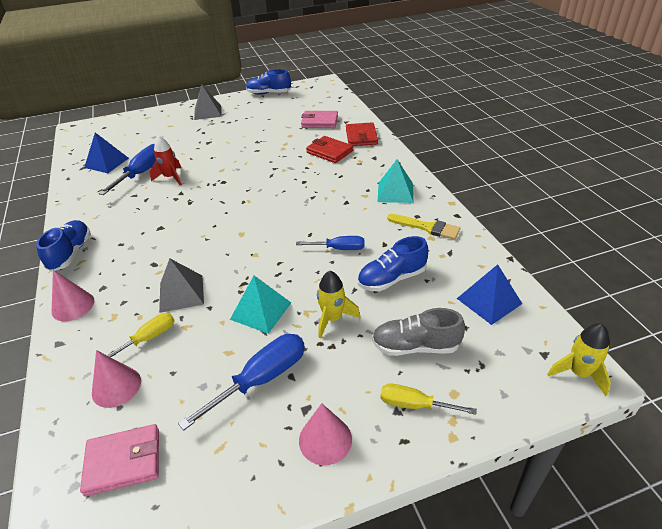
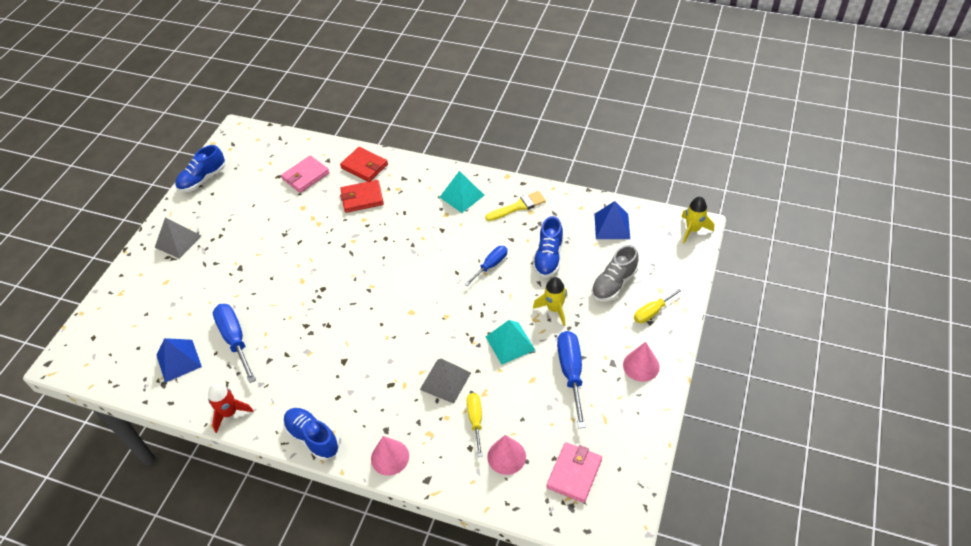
camera: 50 degrees left, 10 degrees up
(171, 177) = (271, 322): red rocket -> red rocket (230, 413)

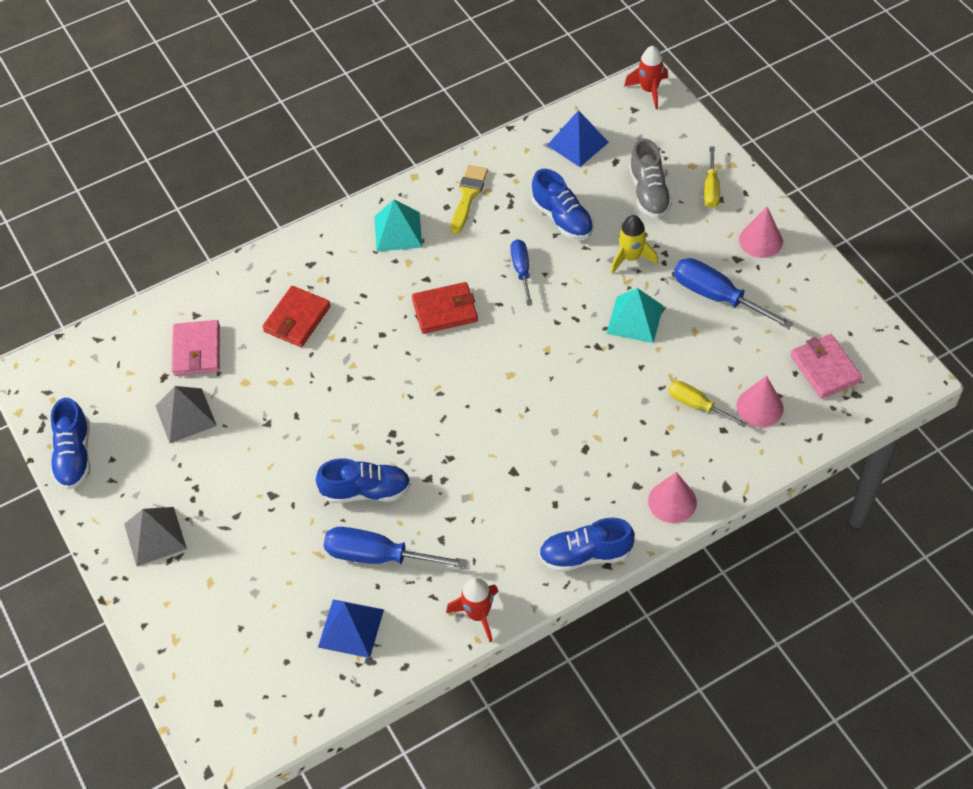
camera: 50 degrees left, 5 degrees up
(274, 304) = (366, 491): none -> blue shoe
(364, 166) = (248, 287): red wallet -> red wallet (445, 310)
(445, 381) = (627, 400): grey pyramid -> grey pyramid (186, 415)
(693, 230) = (649, 90): yellow rocket -> red rocket

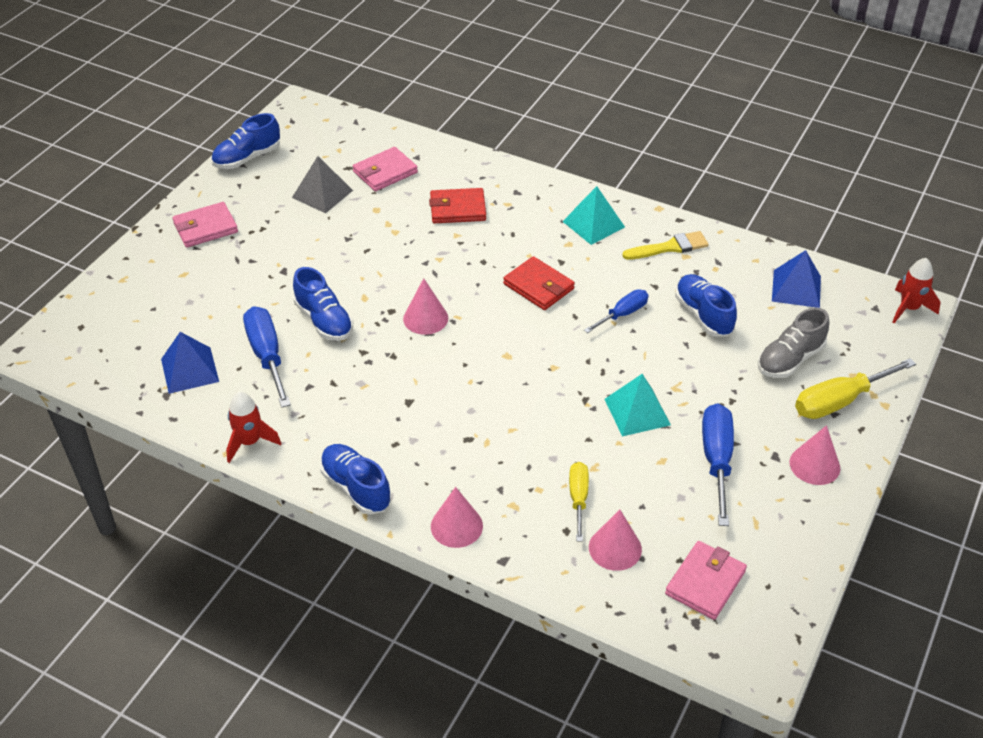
camera: 55 degrees right, 10 degrees down
(155, 536) = (205, 228): grey pyramid -> pink wallet
(422, 412) = (425, 318): none -> pink cone
(562, 218) = (703, 315): blue shoe -> blue shoe turned 135 degrees clockwise
(630, 258) = (703, 379): yellow rocket -> none
(711, 189) = (839, 401): yellow screwdriver -> yellow screwdriver, size x1.60

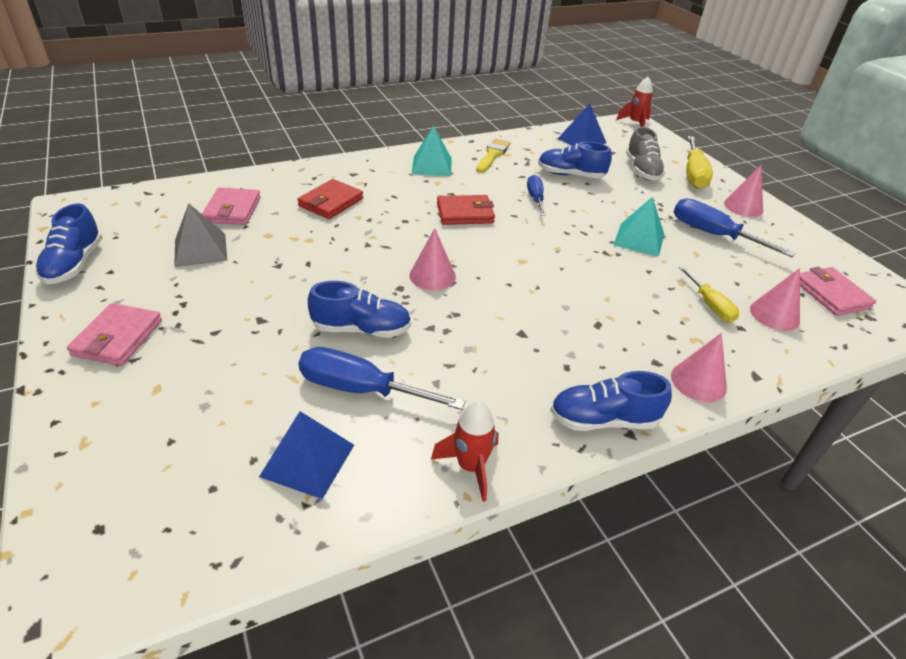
camera: 55 degrees left, 5 degrees down
(578, 498) = (710, 305): yellow screwdriver -> yellow screwdriver turned 150 degrees counterclockwise

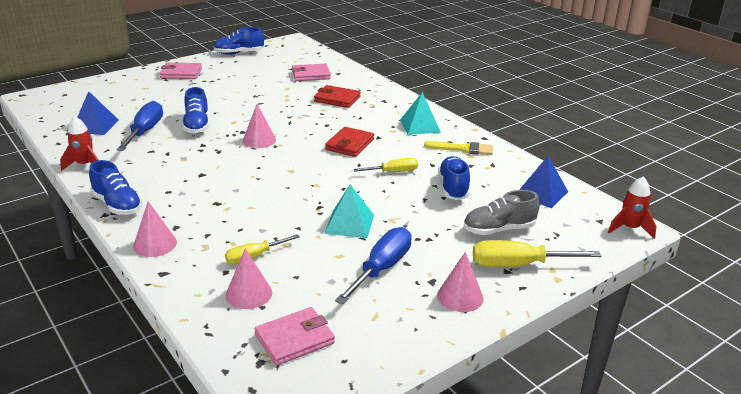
camera: 80 degrees right, 10 degrees down
(200, 250) = (263, 75): grey pyramid -> none
(465, 213) = (349, 144): red wallet -> red wallet turned 45 degrees clockwise
(535, 198) = (393, 172): blue screwdriver -> yellow screwdriver
(603, 420) = (117, 205): blue shoe -> blue shoe turned 150 degrees clockwise

